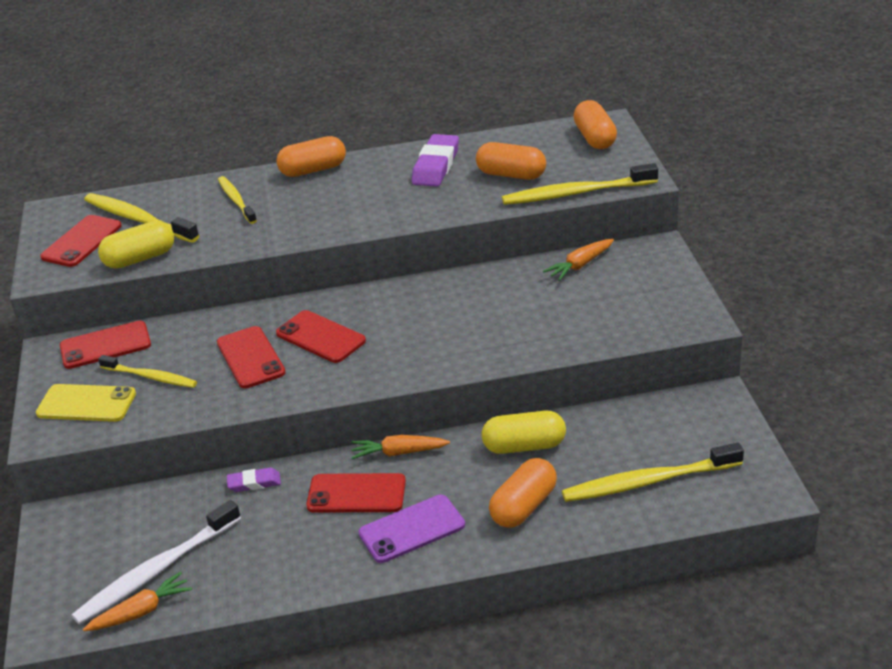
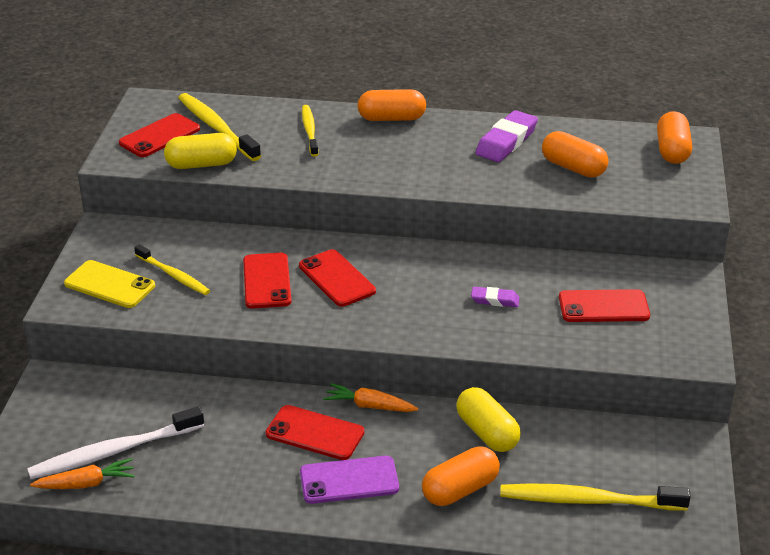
camera: 15 degrees right, 0 degrees up
(105, 345) = (148, 236): red phone -> red phone (603, 306)
(254, 483) = (230, 397): purple eraser -> purple eraser (495, 300)
(524, 446) = (487, 432): yellow capsule -> yellow capsule turned 45 degrees clockwise
(575, 193) = (626, 201): yellow toothbrush -> none
(580, 265) = (609, 273): orange carrot -> none

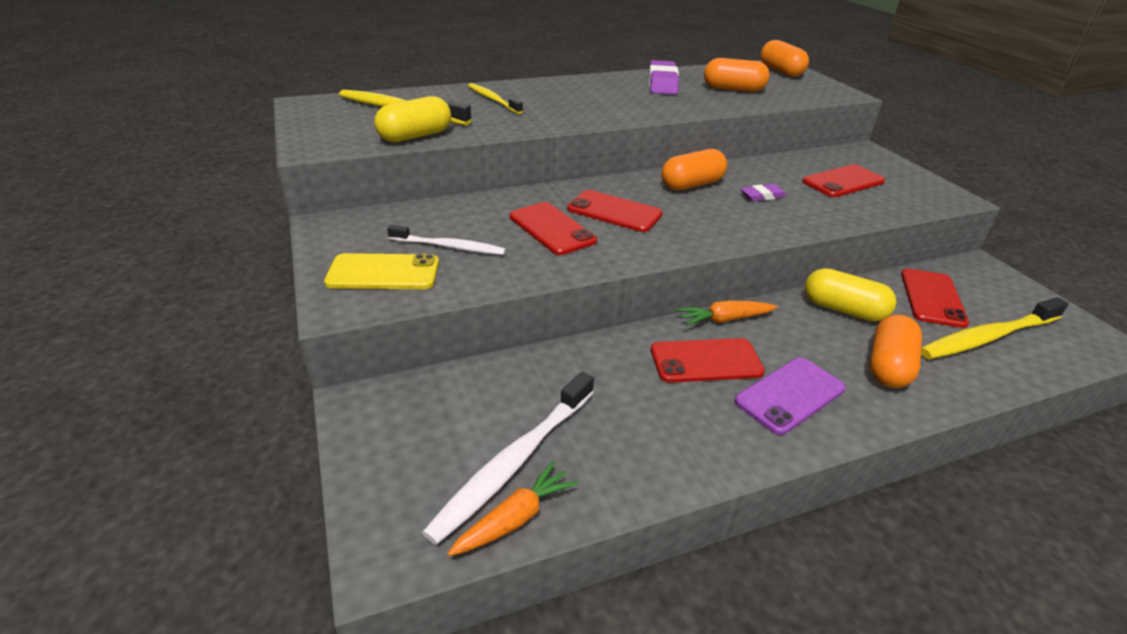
camera: 30 degrees left, 0 degrees up
(159, 136) = (346, 124): red phone -> red phone (932, 298)
(174, 275) = (450, 247): yellow toothbrush -> white toothbrush
(391, 118) = (553, 83): orange capsule -> orange capsule (692, 184)

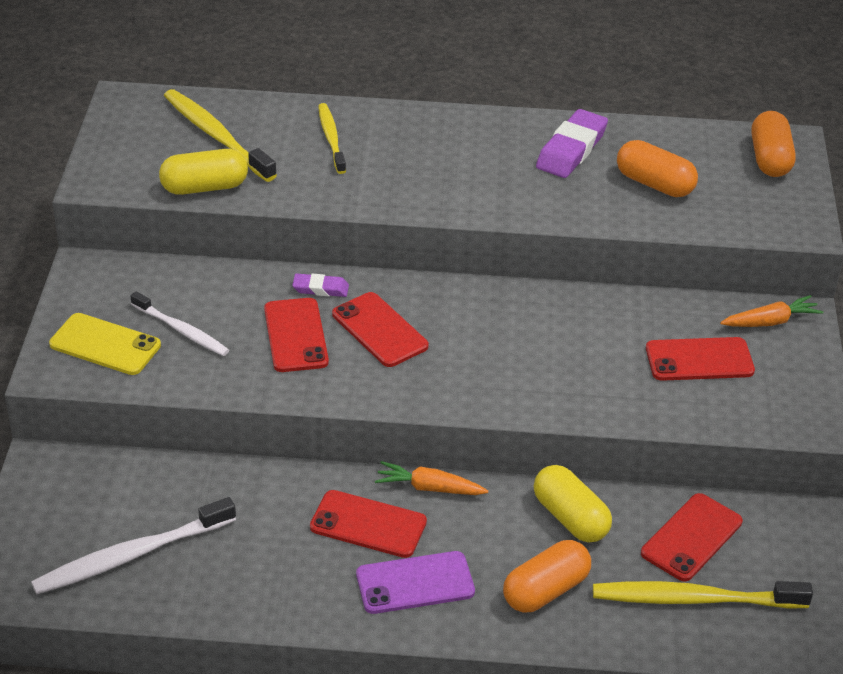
camera: 25 degrees right, 5 degrees up
(515, 518) = (104, 597): orange carrot -> orange carrot (771, 321)
(692, 184) = (504, 314): orange capsule -> none
(762, 196) = (571, 354): purple eraser -> purple eraser (320, 289)

